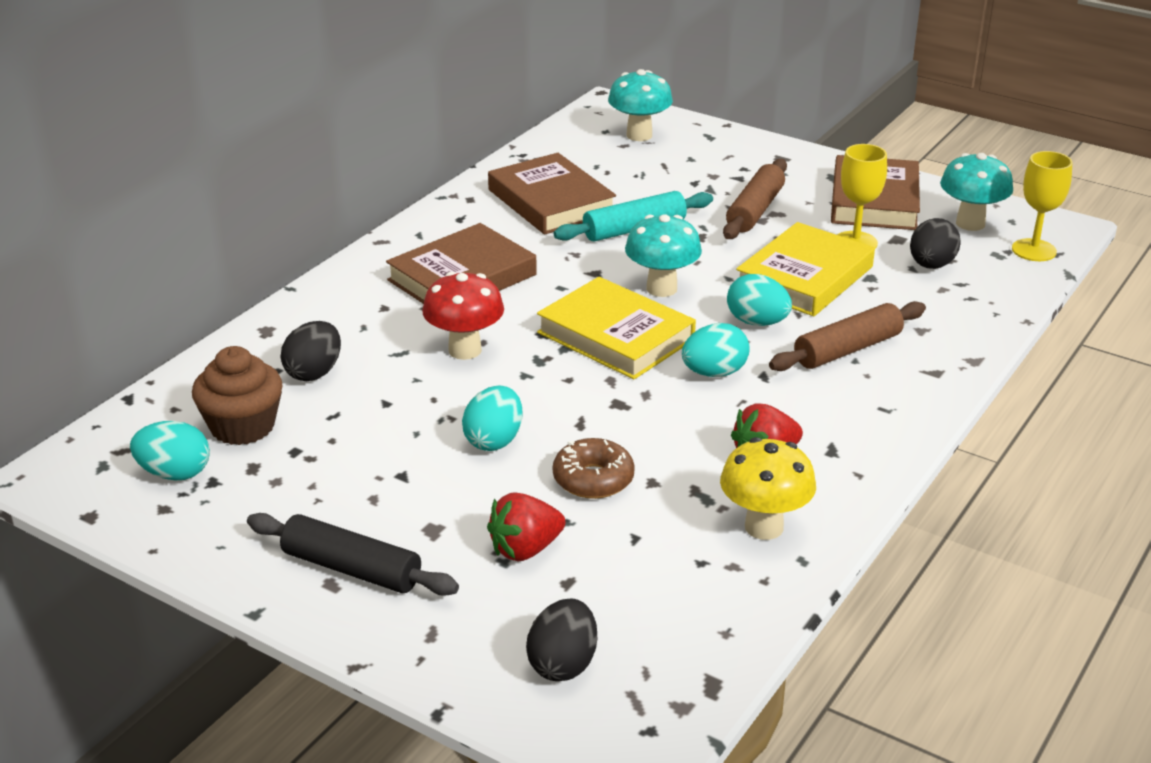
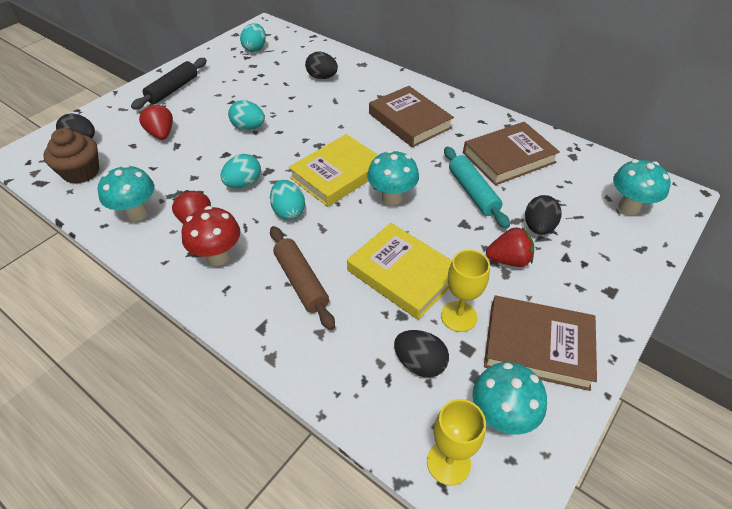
camera: 95 degrees right, 15 degrees up
(242, 426) = (283, 61): brown cupcake -> brown cupcake (81, 172)
(465, 350) = (333, 120): red mushroom -> red mushroom (218, 257)
(593, 479) = (204, 157): brown donut -> none
(691, 190) = (538, 227): none -> black egg
(755, 210) = (508, 260): brown rolling pin -> red strawberry
(757, 322) = (344, 239): turquoise egg -> turquoise egg (243, 184)
(764, 527) = (137, 214): yellow mushroom -> turquoise mushroom

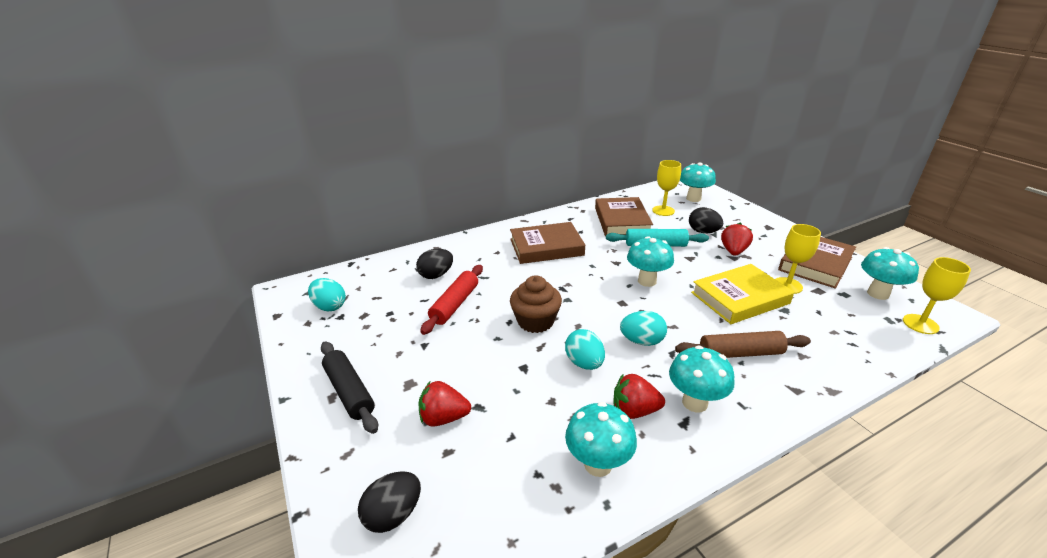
camera: 65 degrees left, 15 degrees down
(81, 172) = (474, 522): brown cupcake -> brown cupcake (535, 321)
(218, 257) = (694, 402): red mushroom -> turquoise mushroom
(248, 127) = (486, 341): turquoise egg -> none
(287, 99) = (455, 304): none -> red rolling pin
(337, 174) = (600, 301): yellow book -> none
(419, 363) = (833, 313): black egg -> none
(565, 185) = (663, 211): none -> yellow goblet

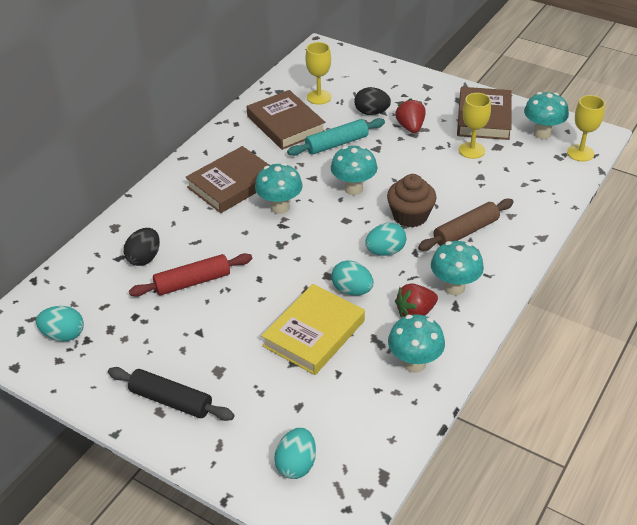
camera: 30 degrees left, 10 degrees up
(393, 515) = (296, 464): black egg -> turquoise egg
(444, 418) = (273, 384): red strawberry -> none
(455, 304) = (192, 282): red rolling pin -> red rolling pin turned 75 degrees clockwise
(535, 321) = (283, 268): brown cupcake -> brown cupcake (410, 216)
(693, 199) = (339, 71): turquoise mushroom -> turquoise mushroom (280, 207)
(739, 298) = (440, 178): yellow book -> yellow book (314, 333)

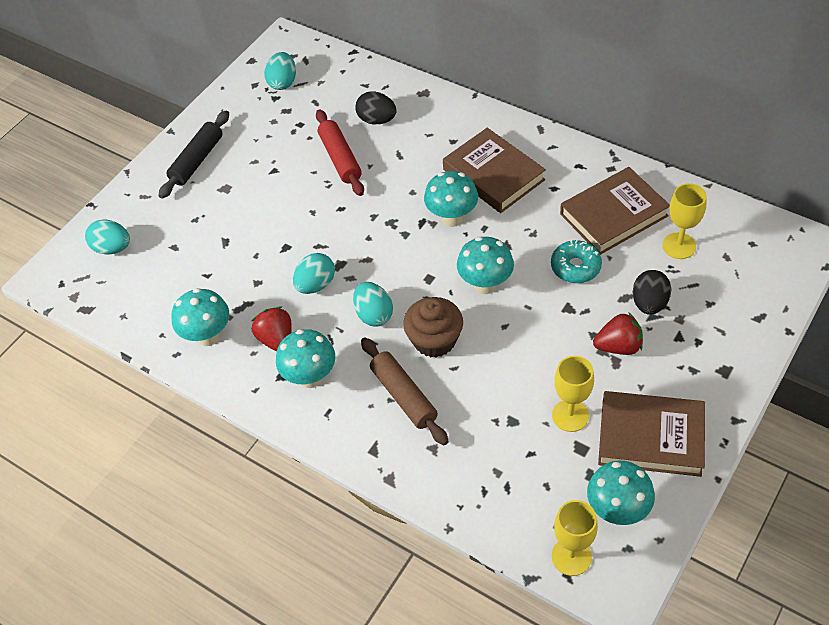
camera: 95 degrees right, 10 degrees up
(314, 333) = (260, 255): yellow book -> none
(336, 144) = (575, 267): turquoise rolling pin -> turquoise donut

